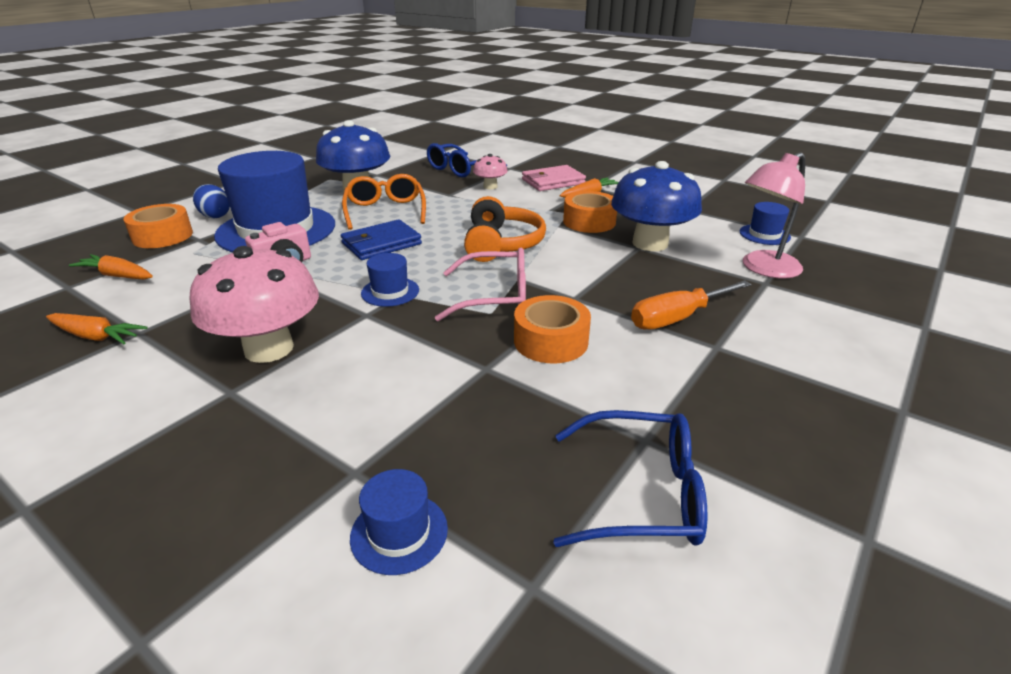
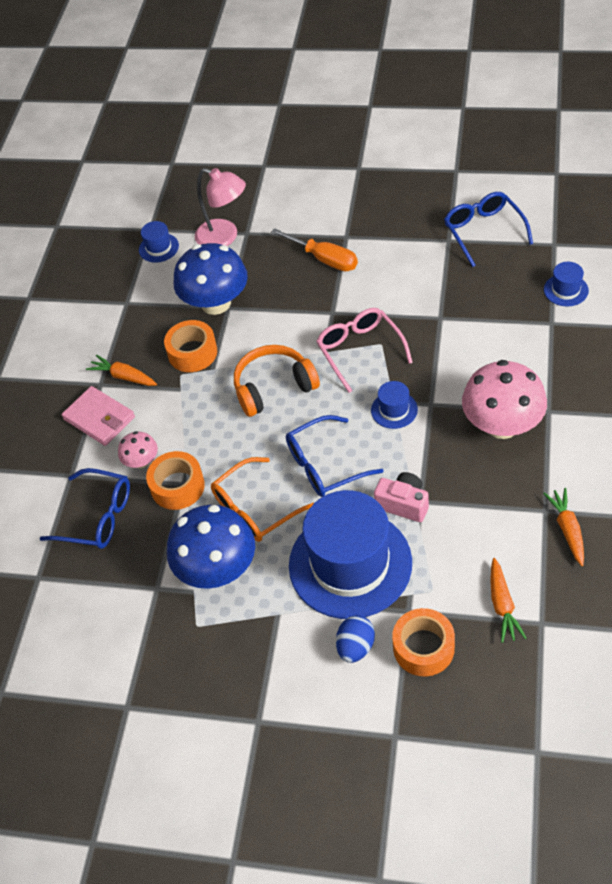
camera: 110 degrees left, 20 degrees up
(381, 244) = (325, 465): blue wallet -> blue glasses
(551, 341) = (392, 303): orange tape -> orange tape (177, 486)

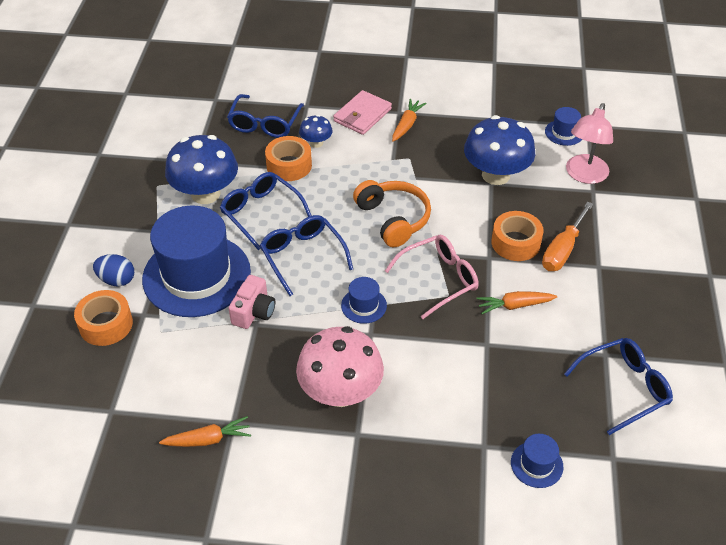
camera: 80 degrees right, 5 degrees down
(141, 461) = (316, 143): pink mushroom -> blue mushroom
(192, 353) = (434, 164): orange tape -> orange tape (515, 243)
(255, 508) = (261, 213): orange glasses -> blue glasses
(502, 605) = (135, 382): orange carrot -> orange carrot (514, 305)

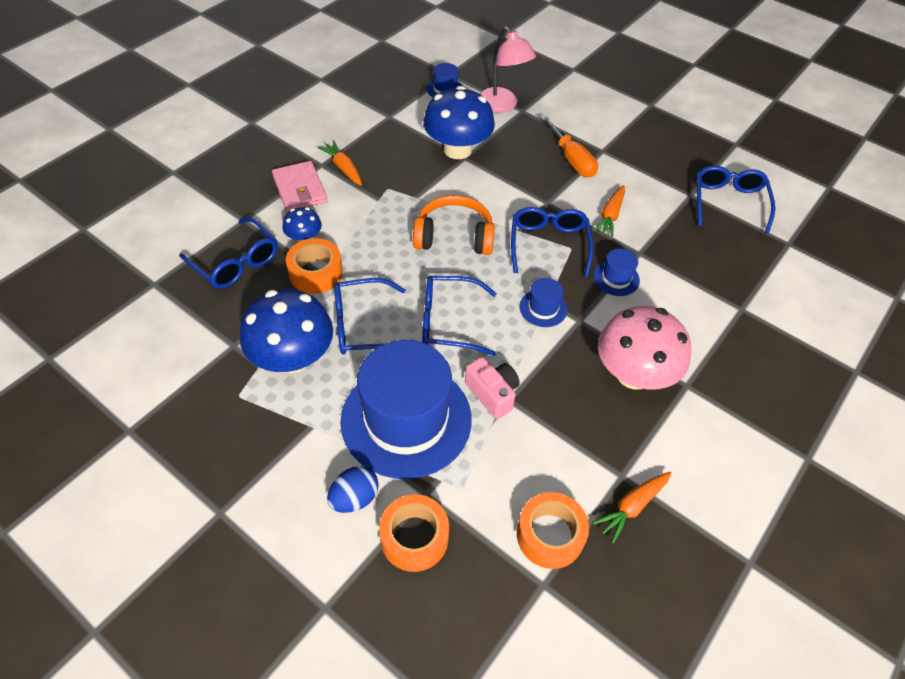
camera: 60 degrees left, 5 degrees up
(208, 439) = (632, 507): orange carrot -> orange carrot turned 150 degrees counterclockwise
(439, 279) = (549, 244): pink glasses -> blue glasses
(515, 243) = (543, 179): orange tape -> orange tape (550, 535)
(536, 464) = (775, 287): blue hat -> blue hat (616, 278)

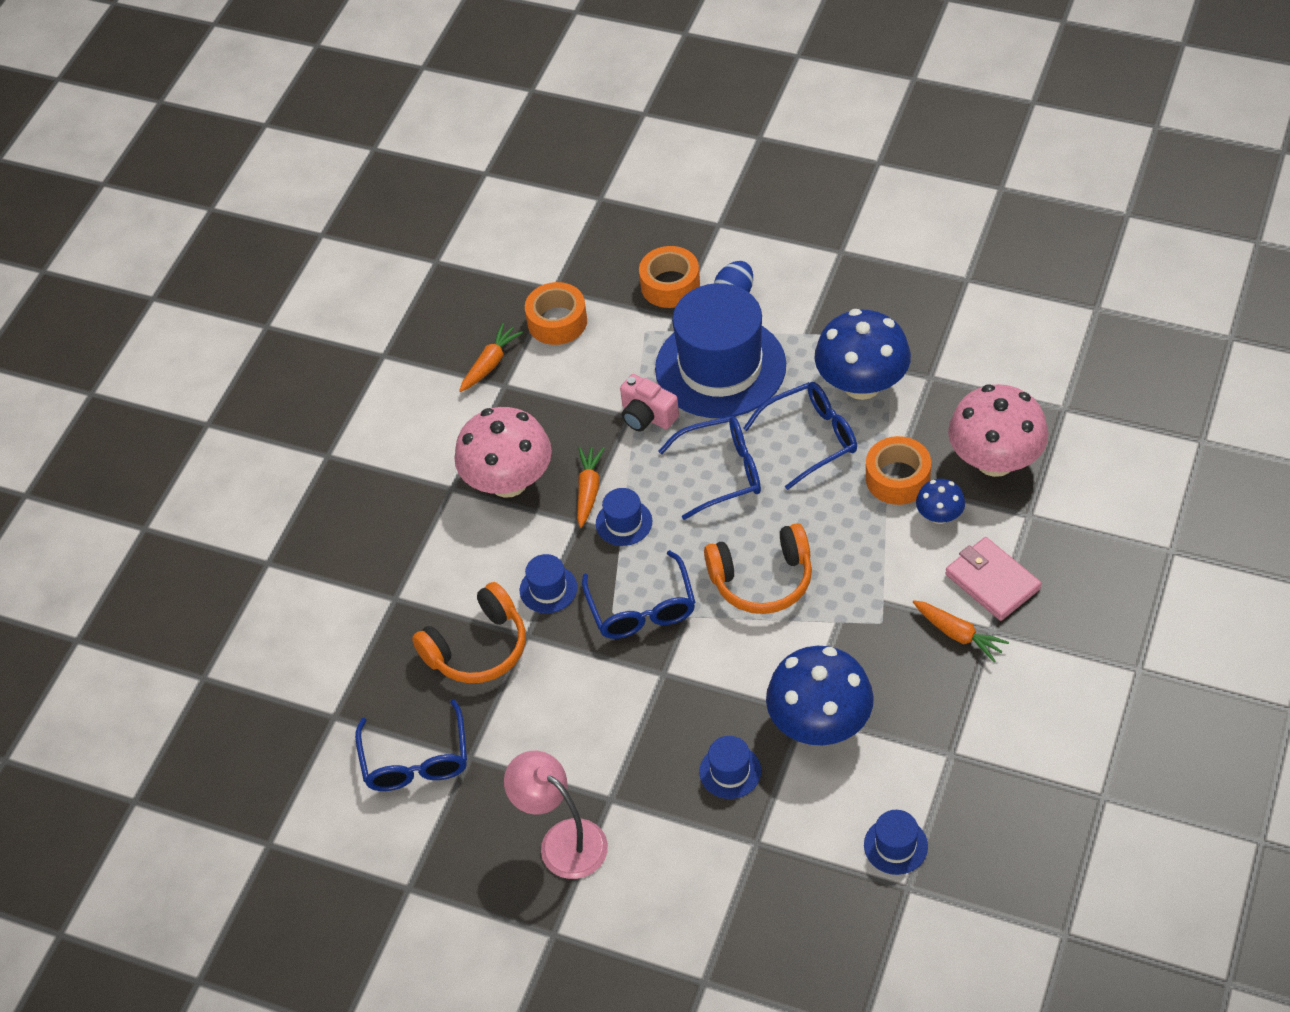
camera: 170 degrees right, 0 degrees up
(236, 262) = (995, 460): blue glasses -> pink mushroom
(502, 105) = (791, 841): pink lamp -> pink lamp (562, 840)
(523, 143) = (730, 771): none -> blue hat
(571, 159) = (651, 764): orange screwdriver -> none
(610, 216) = (574, 680): orange carrot -> orange carrot (588, 490)
(677, 255) = (478, 648): none -> orange headphones

